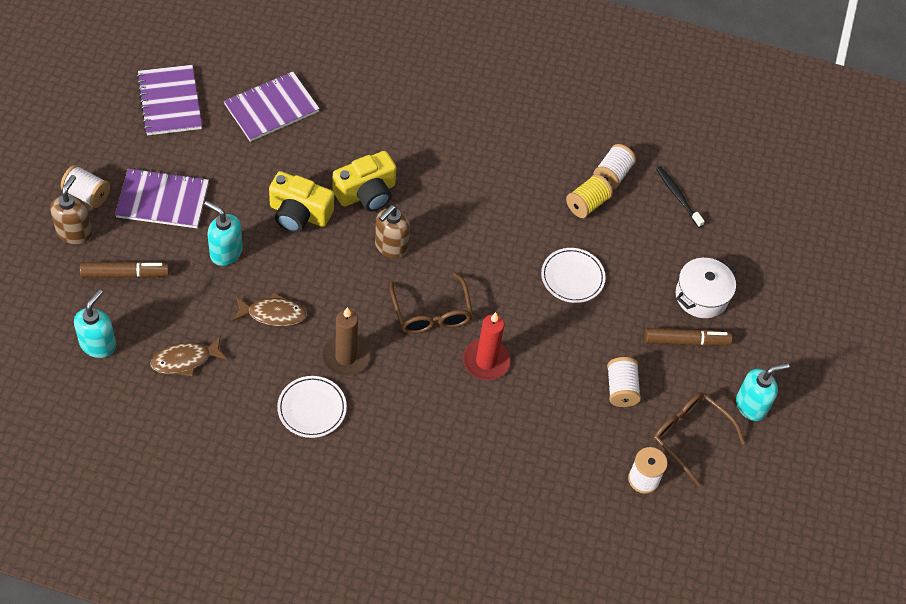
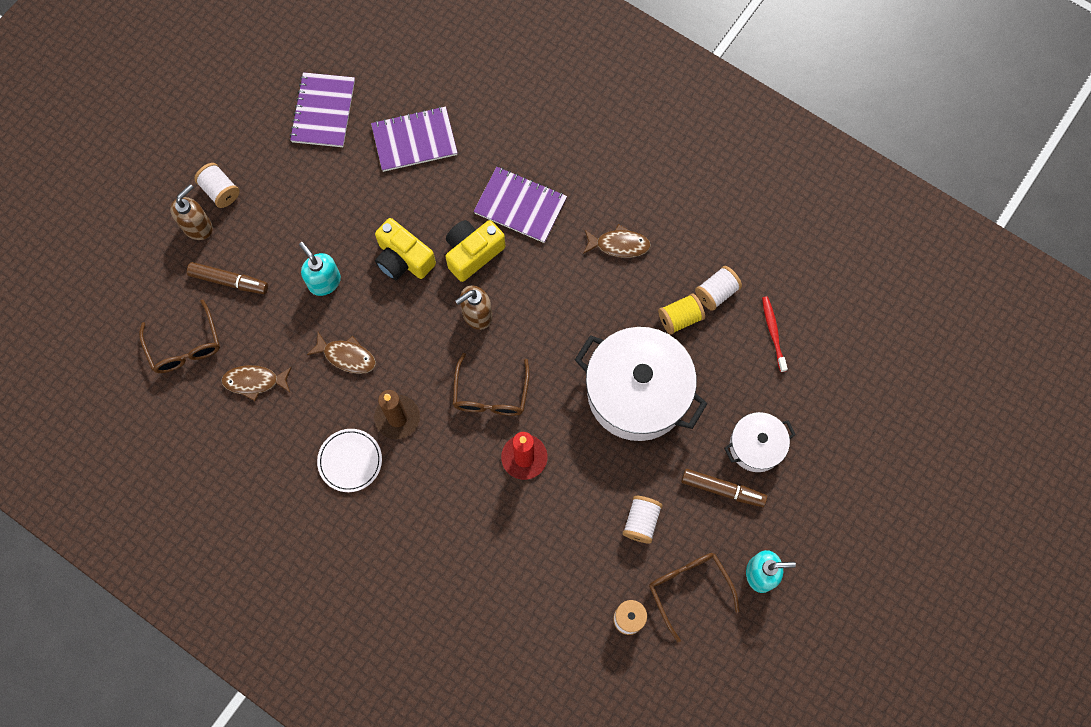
camera: 25 degrees right, 15 degrees up
(98, 344) = (184, 345): turquoise soap dispenser -> brown glasses
(163, 200) = (285, 213): purple notebook -> purple notebook (520, 206)
(366, 193) = (473, 253): yellow camera -> yellow camera turned 150 degrees clockwise
(505, 155) = (619, 245): none -> brown fish
(572, 277) = (637, 392): white plate -> white pot
(678, 196) = (773, 332): black toothbrush -> red toothbrush

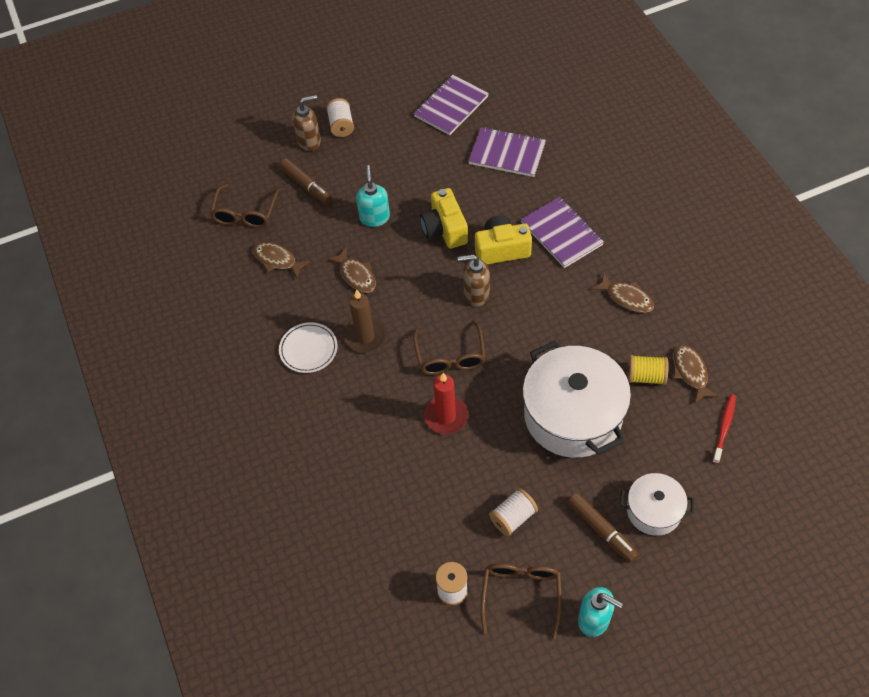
camera: 35 degrees right, 15 degrees down
(491, 393) = (450, 356): brown glasses -> brown glasses turned 45 degrees counterclockwise
(716, 292) = (690, 372): white spool -> brown fish

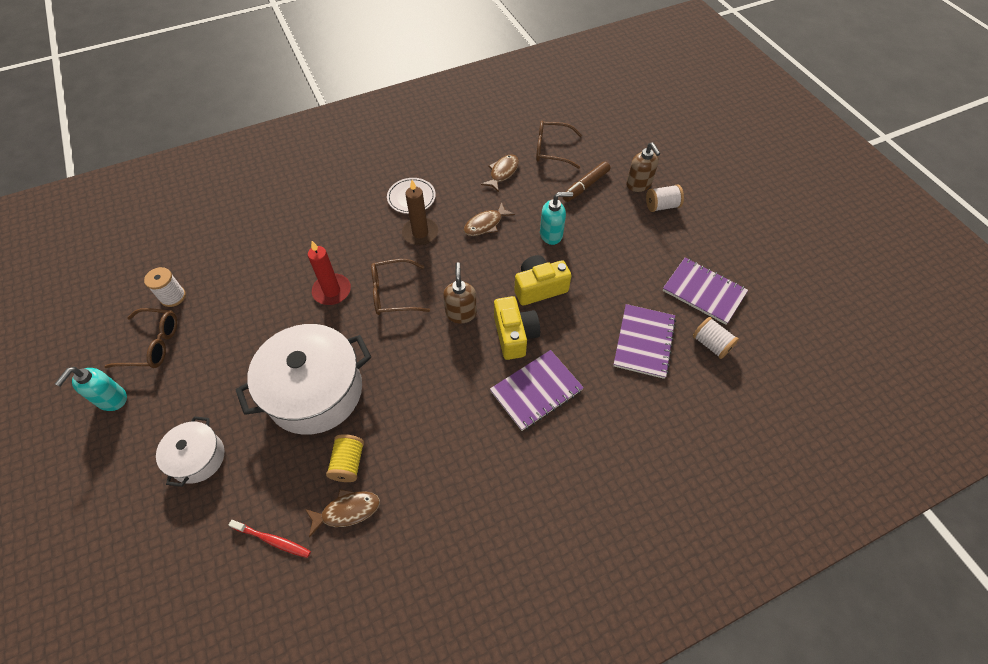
camera: 85 degrees right, 0 degrees up
(513, 517) = (223, 340): white spool -> white spool (711, 344)
(601, 530) = (191, 410): brown marker -> none
(626, 298) = (449, 451): brown fish -> none

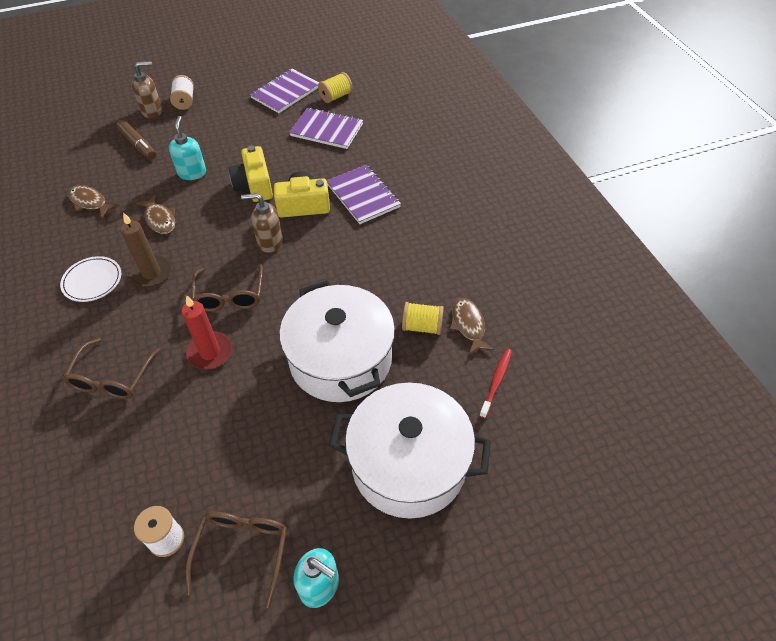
camera: 85 degrees left, 5 degrees down
(198, 458) = (409, 464): white pot -> white pot, size x1.90
(552, 150) = (75, 162): brown glasses -> brown glasses (112, 377)
(711, 344) = (336, 96): white spool -> yellow spool

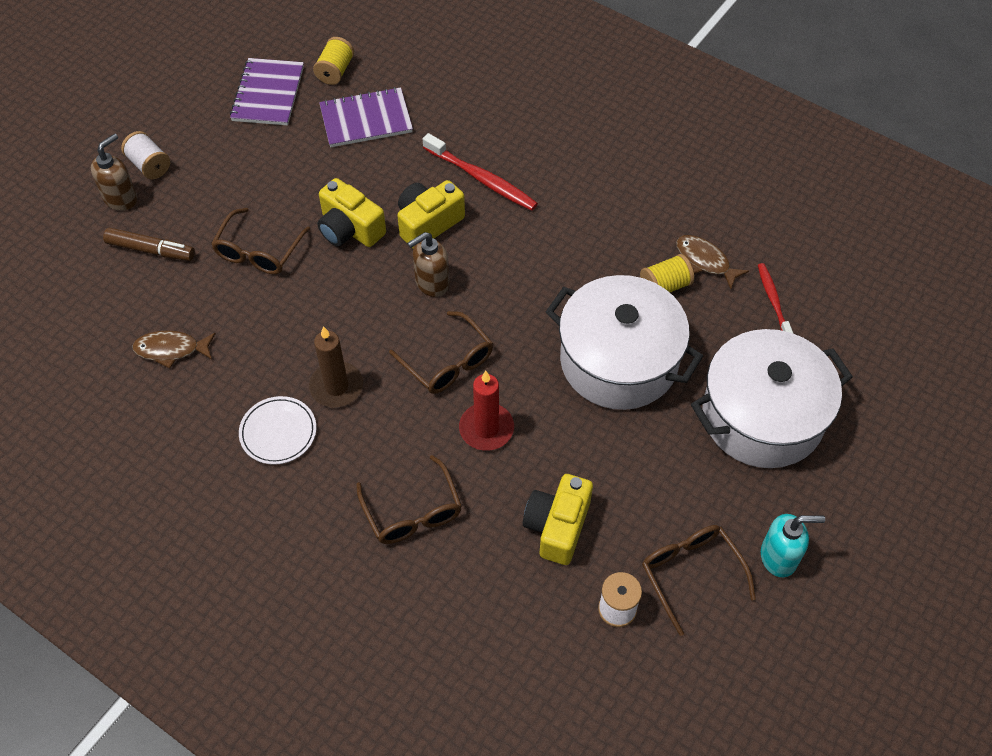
camera: 35 degrees left, 5 degrees up
(160, 219) = (280, 324): brown fish -> none
(187, 449) = (557, 526): none -> yellow camera
(192, 173) = (259, 251): turquoise soap dispenser -> brown glasses
(363, 196) = (482, 179): purple notebook -> red toothbrush

